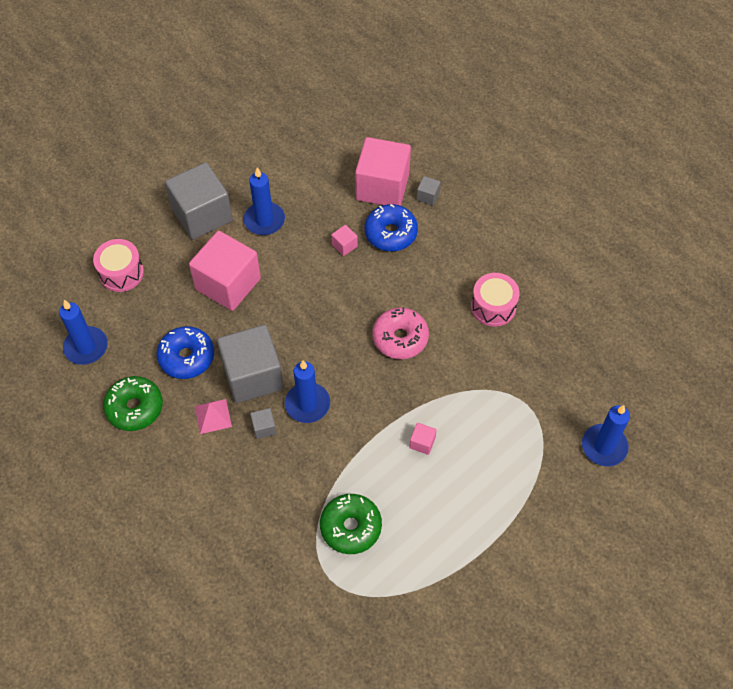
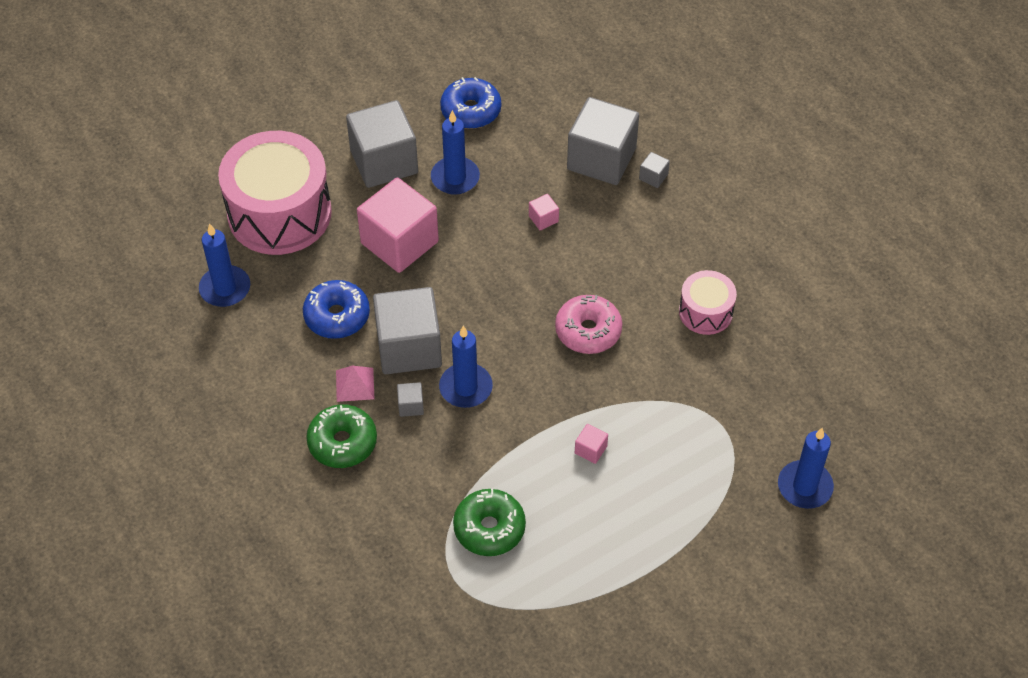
camera: 10 degrees right, 5 degrees down
(121, 273) = (279, 213): pink drum -> pink drum, size x2.00
(135, 408) = (268, 362): green donut -> green donut (342, 442)
(382, 187) = (601, 159): pink cube -> grey cube
(390, 233) = (600, 213): blue donut -> blue donut (471, 111)

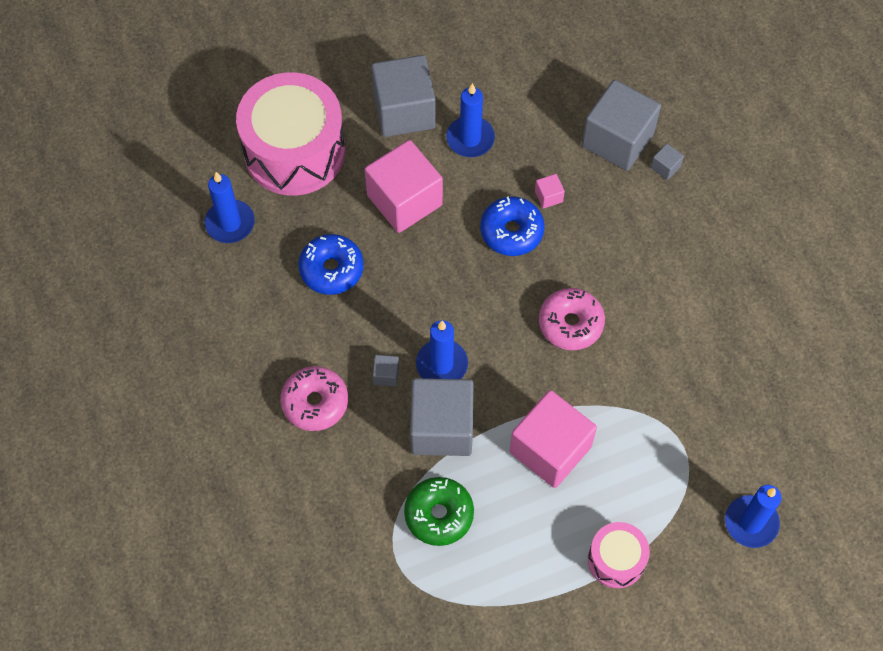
camera: 10 degrees right, 10 degrees up
(342, 442) = (315, 402): green donut -> pink donut
(355, 384) = (336, 344): pink pyramid -> none
(409, 347) = (394, 313): grey cube -> grey cube (442, 428)
(471, 111) = (498, 68): blue donut -> blue donut (511, 231)
(590, 450) = (550, 449): pink cube -> pink cube, size x2.50
(705, 312) = (689, 322): pink drum -> pink drum (616, 560)

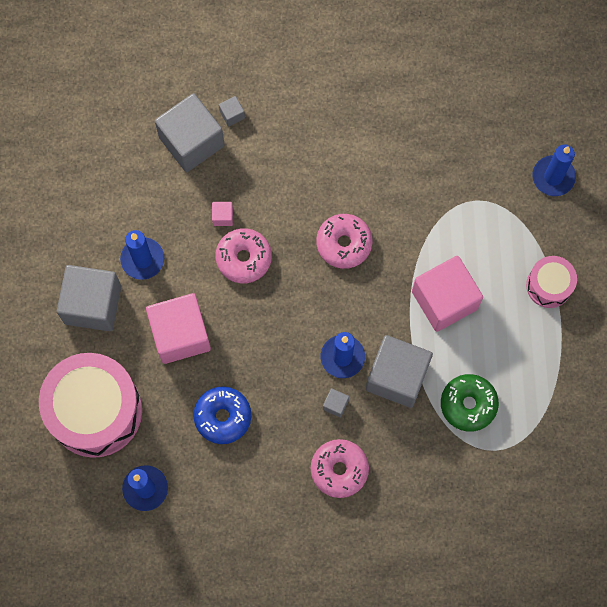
camera: 70 degrees left, 10 degrees up
(511, 231) = (244, 258): blue donut -> pink donut

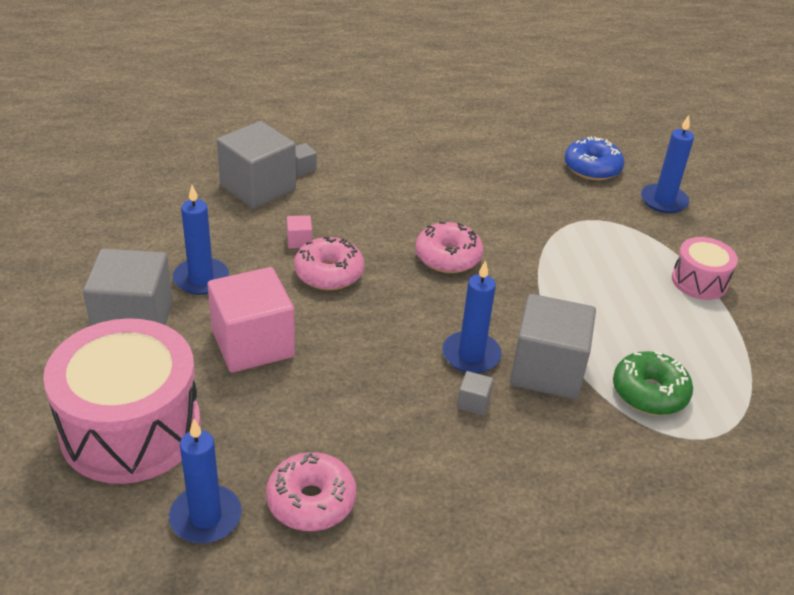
camera: 10 degrees left, 35 degrees down
(223, 417) = (318, 424): blue donut -> blue donut (592, 168)
(339, 470) = (496, 474): pink donut -> pink donut (311, 501)
(444, 300) = (582, 298): pink cube -> none

